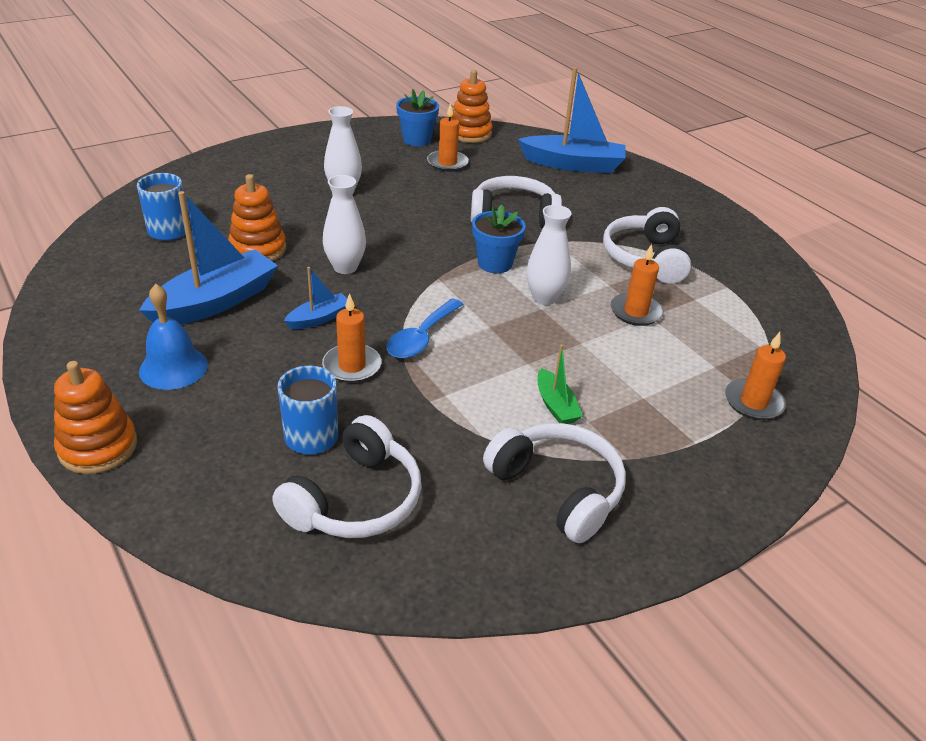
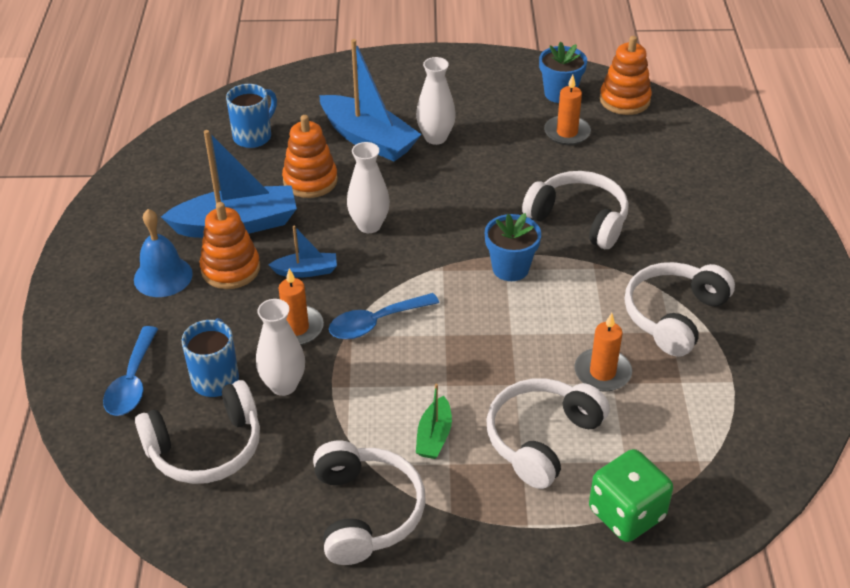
camera: 35 degrees right, 5 degrees up
(98, 447) = (67, 325): orange stacking toy -> orange stacking toy (230, 269)
(221, 471) = (132, 381): none -> blue spoon
(544, 298) = (525, 323): white vase -> white vase (283, 385)
(573, 164) = (705, 173): blue boat -> blue boat (368, 139)
(640, 374) = (541, 438): none -> white headphones
(753, 402) = (626, 513): orange candle -> green dice

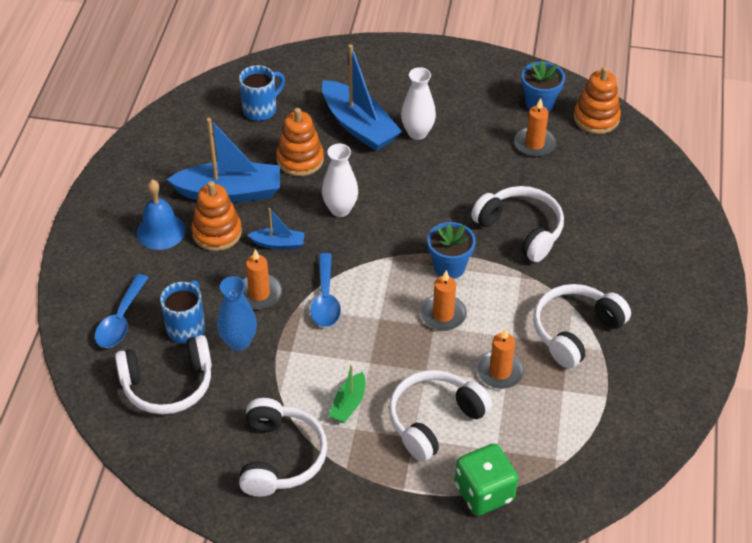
camera: 10 degrees right, 5 degrees up
(283, 385) = (239, 342): white vase -> blue vase
(376, 322) = (325, 299): blue spoon -> blue spoon turned 75 degrees counterclockwise
(518, 320) = (443, 314): none -> orange candle

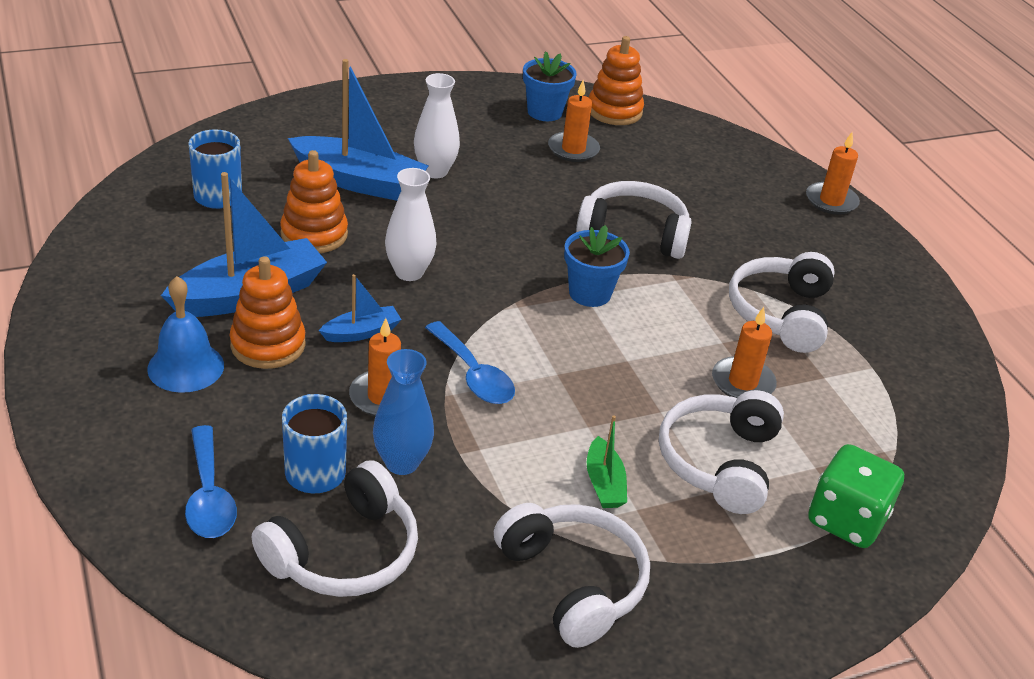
camera: 35 degrees left, 10 degrees down
(443, 314) = (627, 345): orange candle -> orange candle (831, 201)

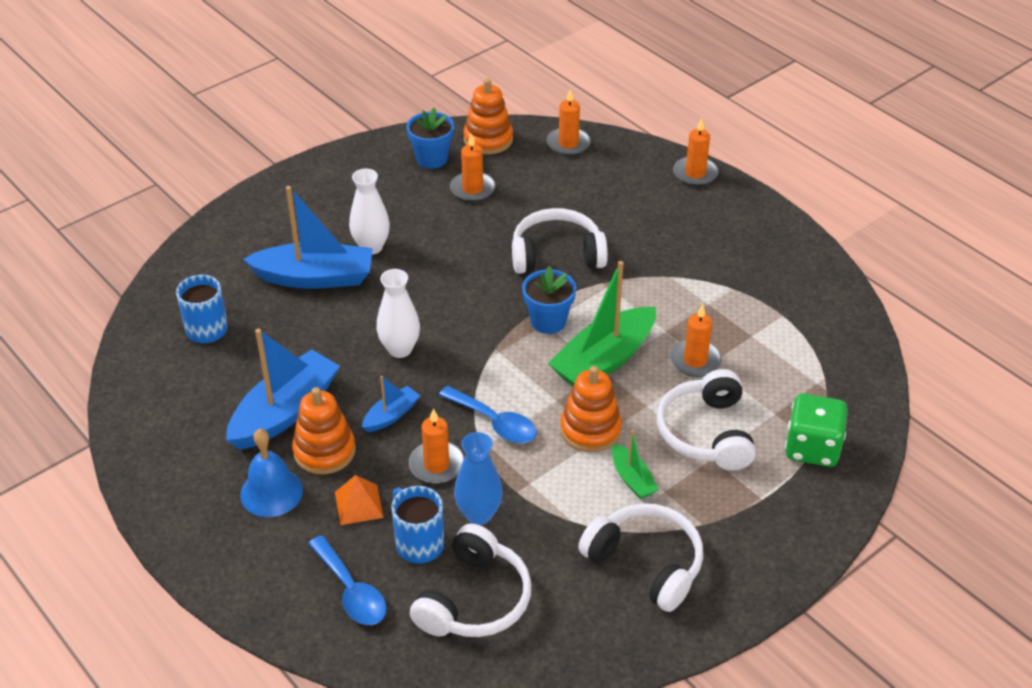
camera: 15 degrees left, 5 degrees up
(272, 409) = (358, 504): none -> orange pyramid
(314, 234) = (305, 339): orange stacking toy -> orange stacking toy (590, 430)
(634, 350) = (604, 360): none -> green boat
(700, 137) = (568, 144): none -> orange candle
(780, 313) = (698, 291): white headphones -> none

